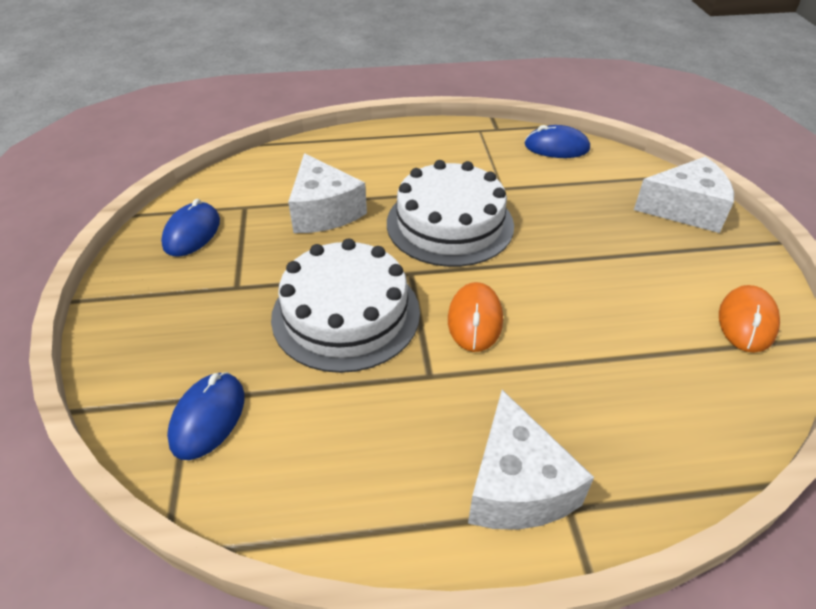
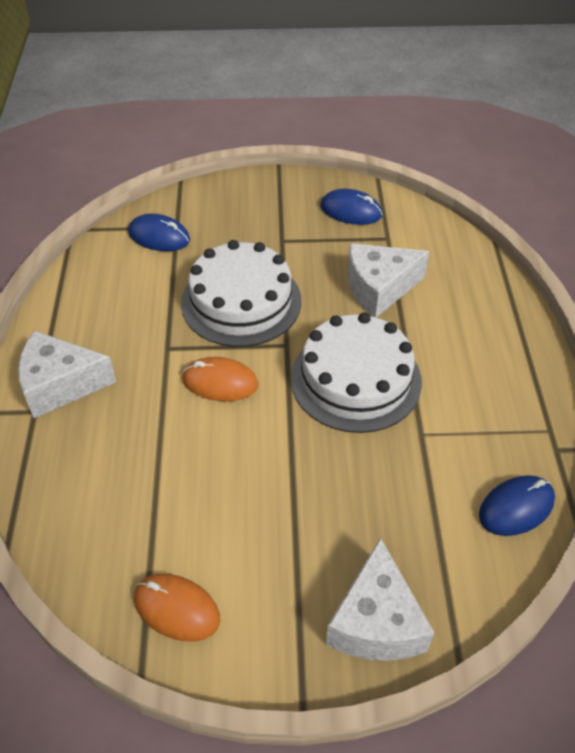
camera: 95 degrees right, 5 degrees up
(556, 147) = (516, 507): blue mouse -> blue mouse turned 45 degrees clockwise

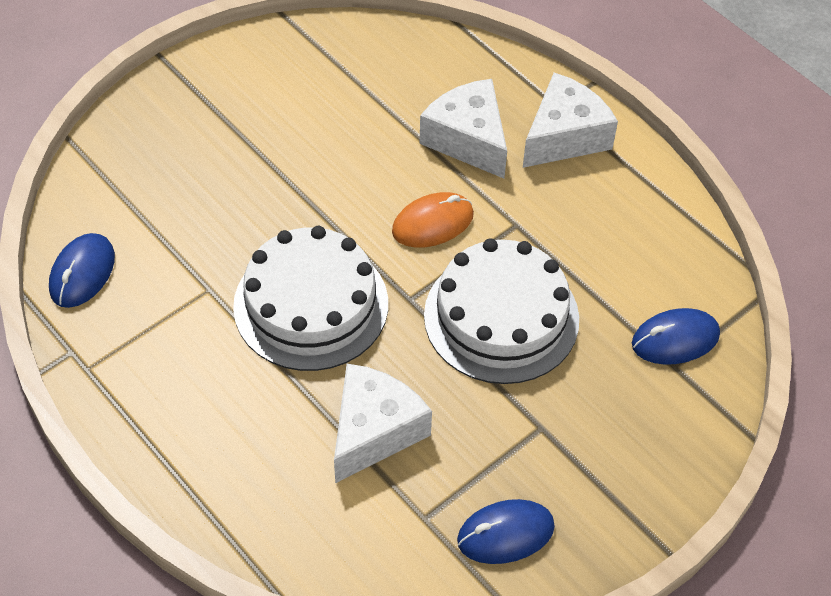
camera: 140 degrees right, 5 degrees up
(176, 608) = (295, 56): orange mouse -> none
(376, 622) = (146, 128): white cheese -> white cheese (468, 139)

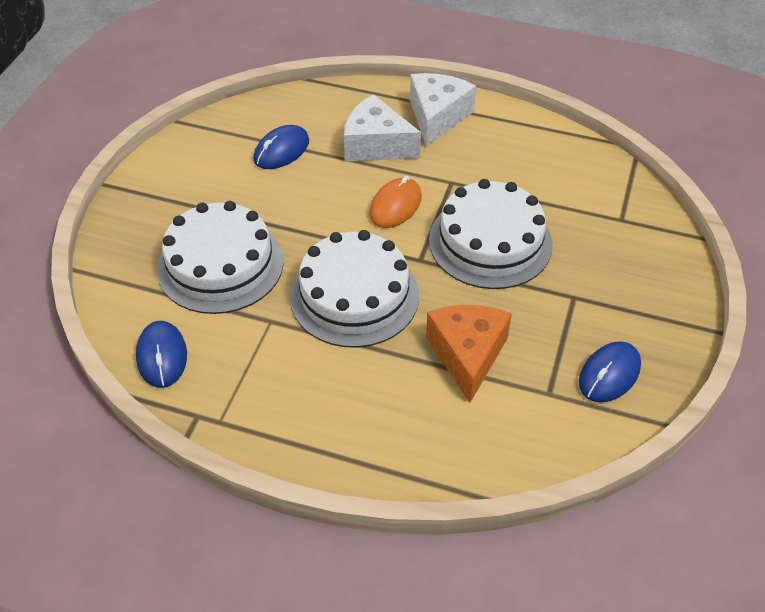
camera: 30 degrees left, 5 degrees down
(205, 202) = (220, 265): none -> white cake
(374, 431) = (467, 355): white cheese -> orange cheese
(675, 339) = (608, 204): blue mouse -> blue mouse (281, 150)

